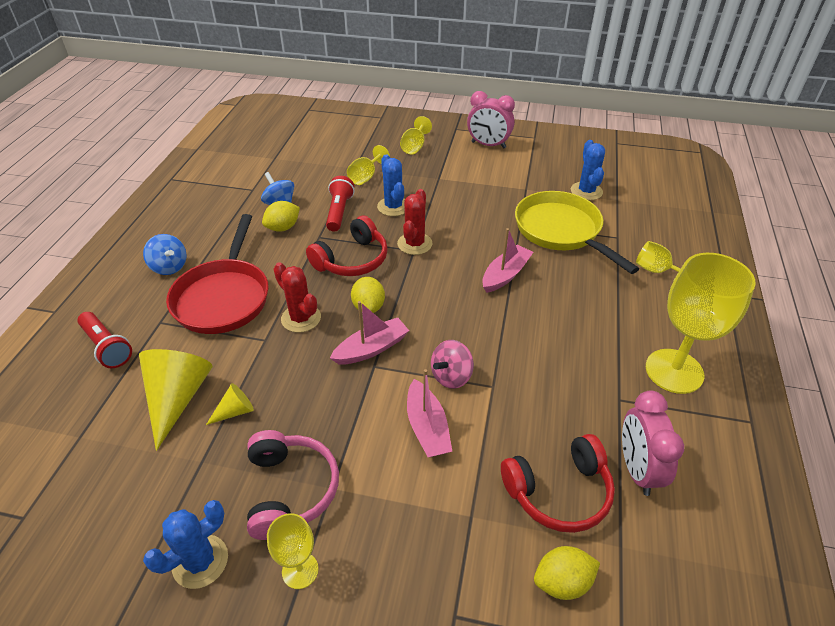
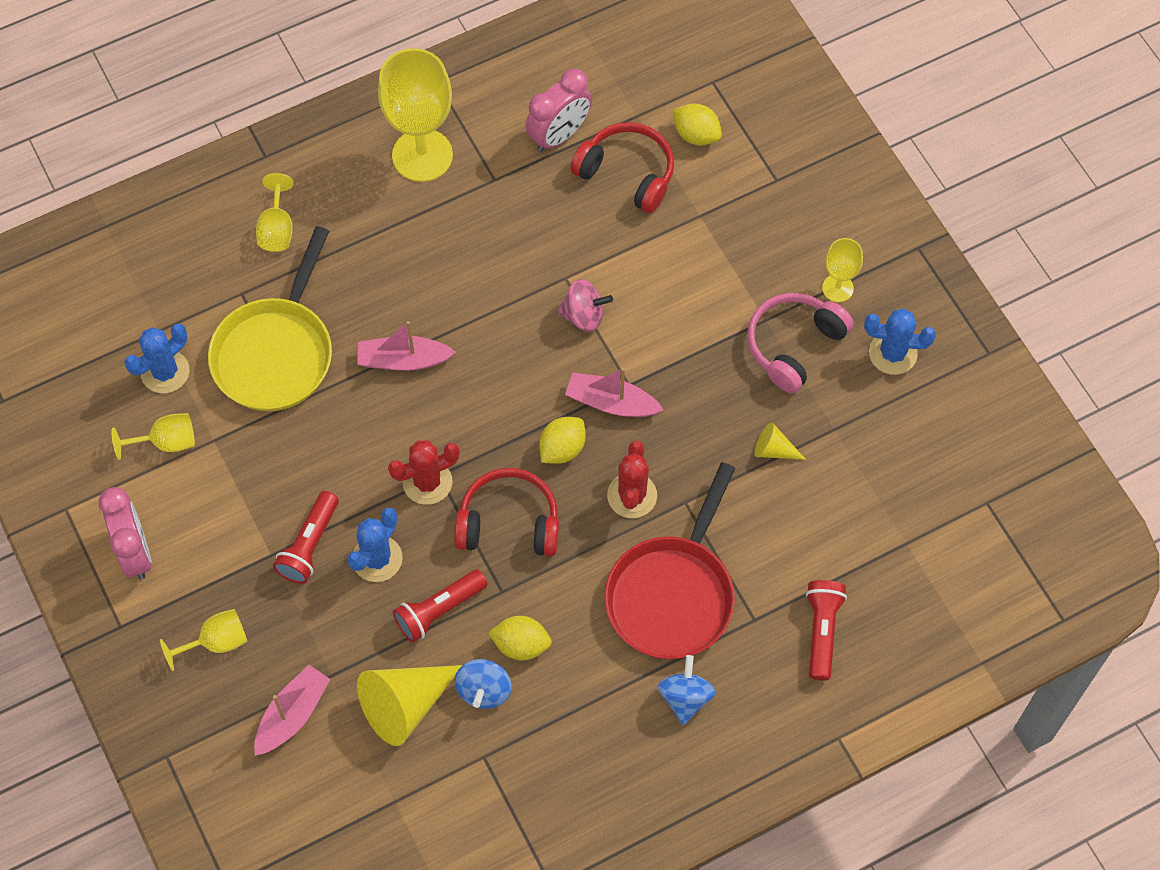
camera: 130 degrees left, 20 degrees up
(177, 398) = (806, 508): yellow cone -> yellow cone (405, 705)
(223, 297) = (672, 594): red pan -> red pan turned 150 degrees clockwise
(366, 177) = (341, 643): yellow goblet -> yellow goblet (166, 442)
(427, 427) = (653, 296): pink boat -> pink boat (292, 715)
(428, 190) = (309, 545): none -> red flashlight

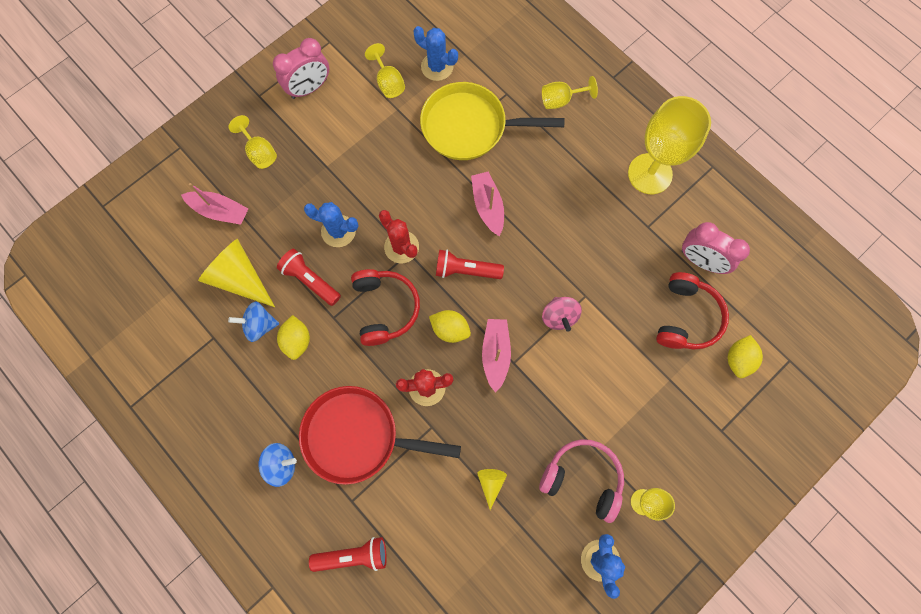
camera: 75 degrees right, 10 degrees up
(309, 545) = (338, 187): red flashlight -> red flashlight (465, 270)

